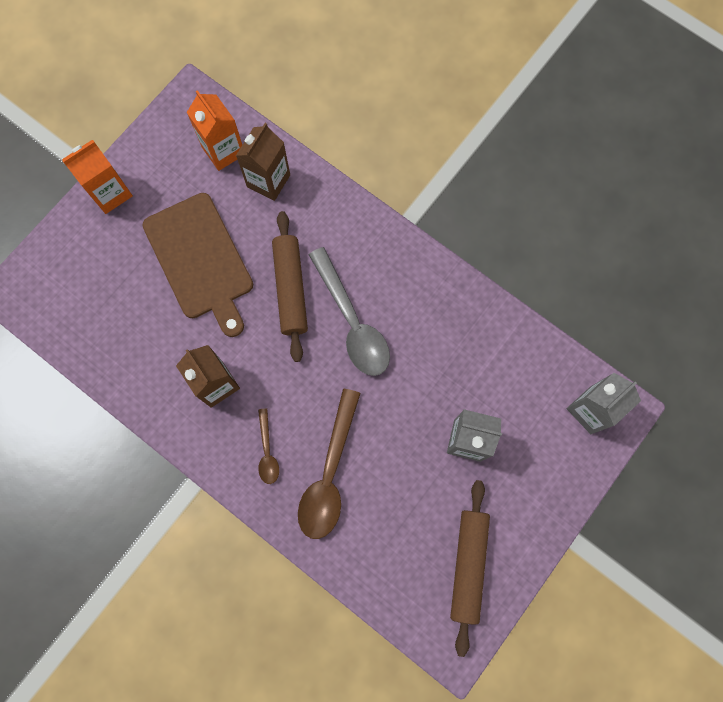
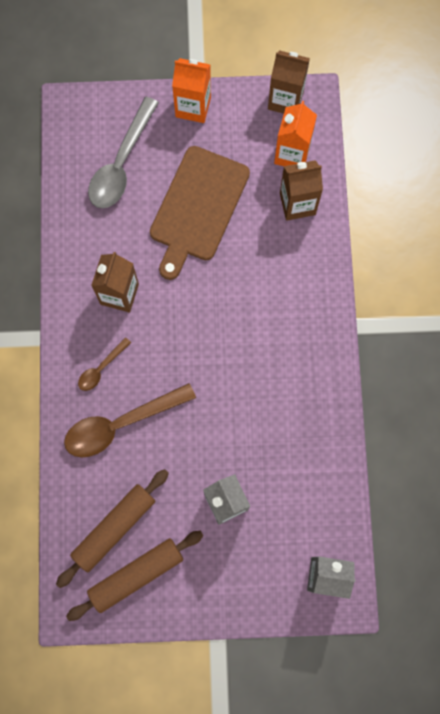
camera: 50 degrees right, 0 degrees up
(173, 118) = (285, 100): none -> brown carton
(290, 289) = (231, 286): brown rolling pin -> brown rolling pin (114, 528)
(352, 322) = (243, 350): grey spoon -> grey spoon (121, 164)

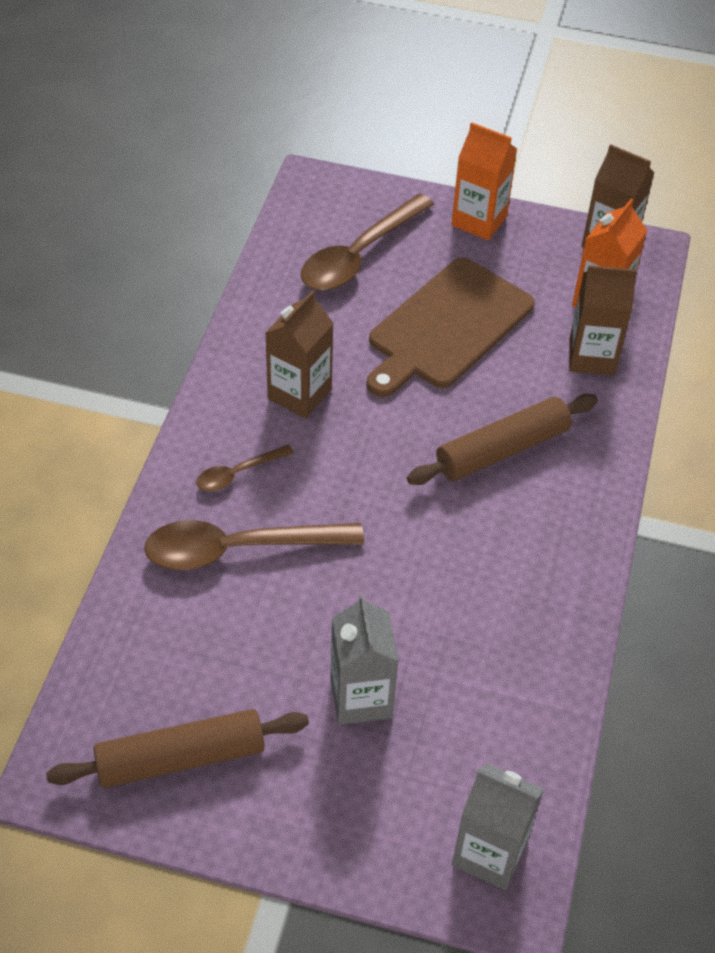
camera: 15 degrees right, 25 degrees down
(114, 528) = (173, 682): brown rolling pin -> brown rolling pin (502, 450)
(121, 164) = (359, 255): grey spoon -> brown spoon

